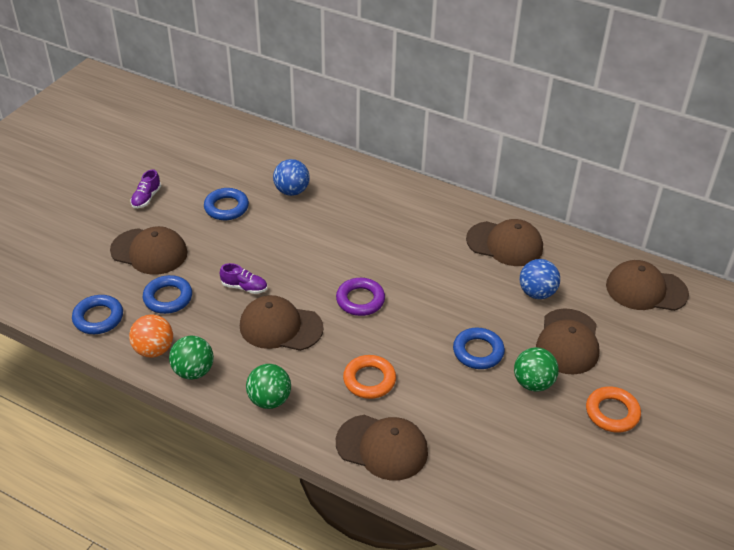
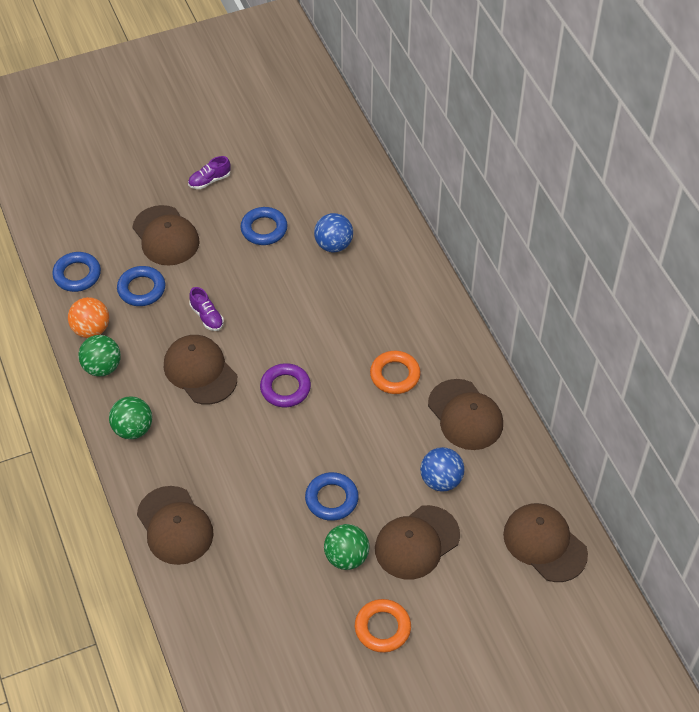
camera: 40 degrees right, 10 degrees up
(369, 380) = (221, 464): orange ring -> orange ring (395, 375)

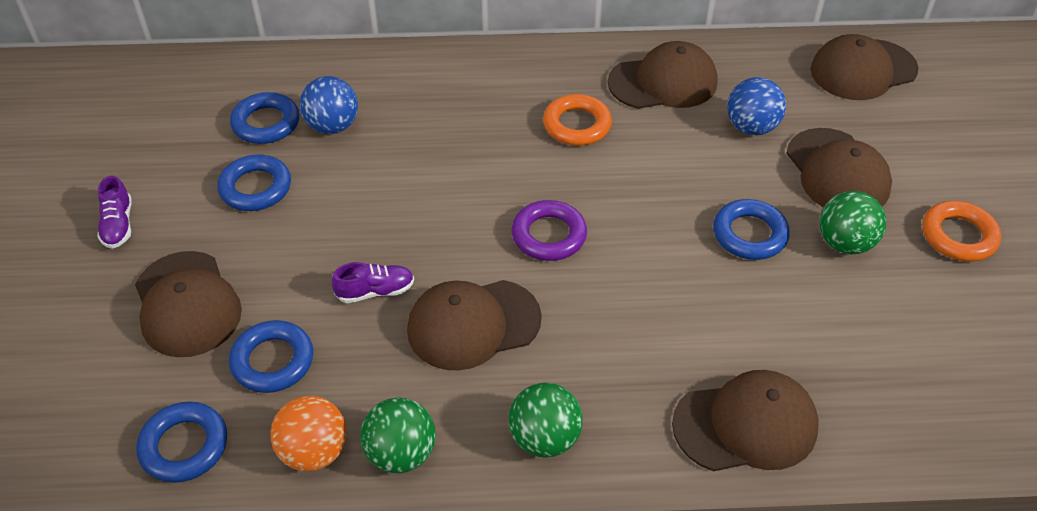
camera: 70 degrees left, 5 degrees down
(166, 236) = (187, 304): brown cap -> brown cap turned 75 degrees clockwise
(321, 211) = (266, 123): none -> blue ring

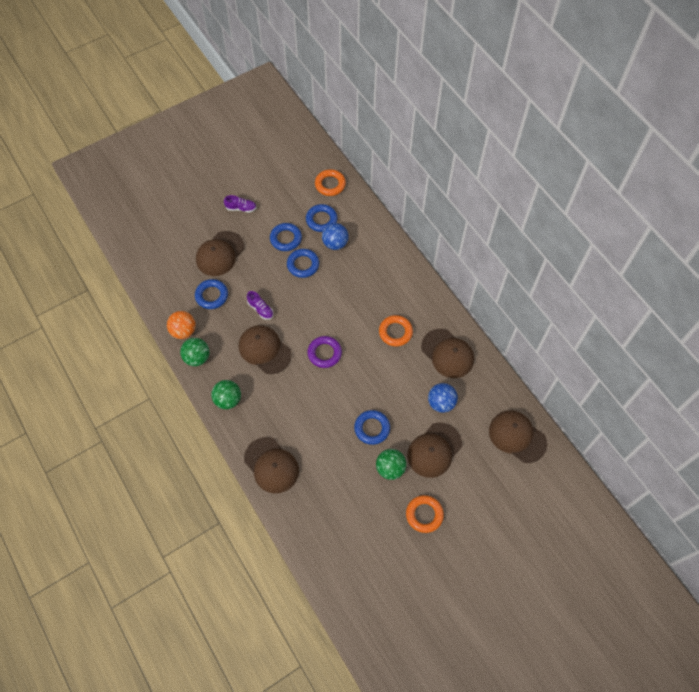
camera: 60 degrees right, 15 degrees up
(118, 225) = (241, 208): purple shoe -> purple shoe turned 135 degrees counterclockwise
(184, 446) = (165, 292): blue ring -> blue ring (303, 265)
(206, 82) = (330, 184): none -> orange ring

